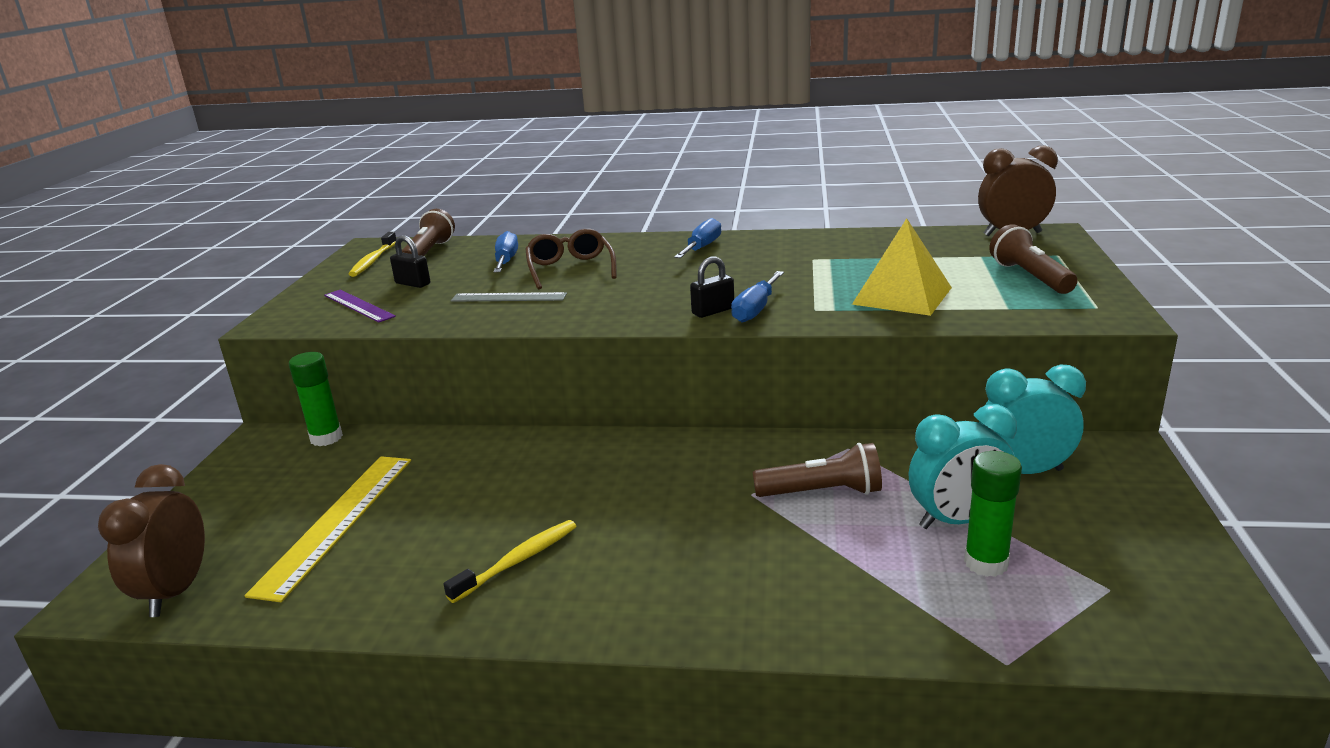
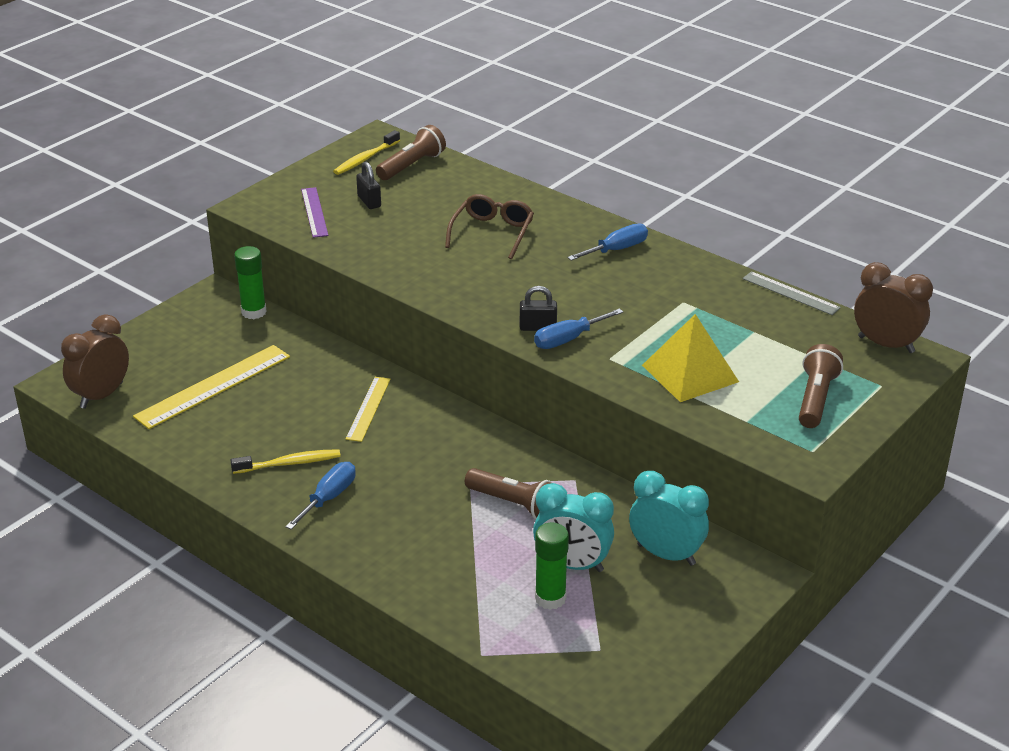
camera: 30 degrees right, 10 degrees up
(506, 261) = (457, 202): blue screwdriver -> blue screwdriver (328, 498)
(508, 297) = (418, 248): grey ruler -> grey ruler (790, 293)
(556, 472) = (368, 408): none -> yellow ruler

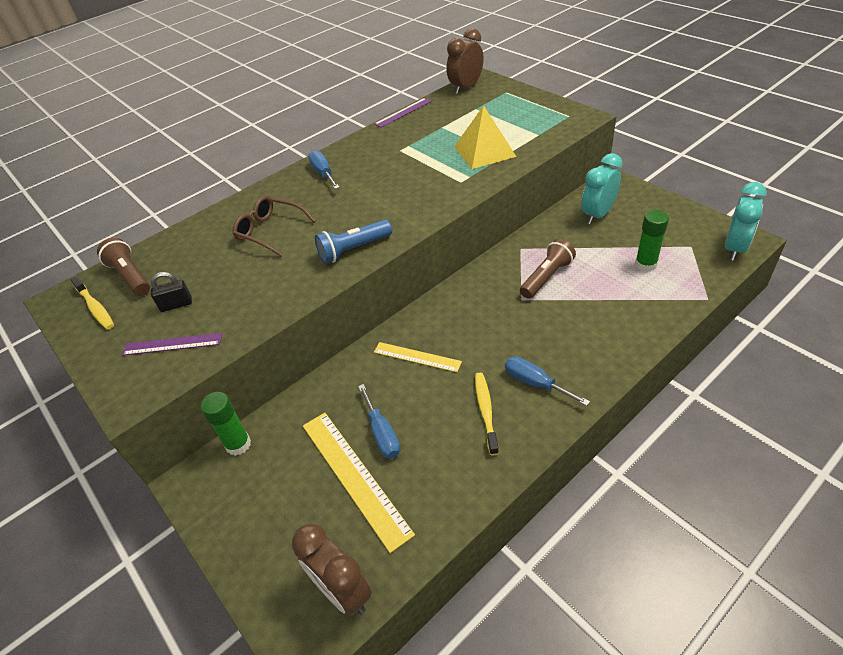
camera: 75 degrees left, 10 degrees up
(460, 293) = (353, 249): none -> blue flashlight
(538, 327) = (414, 211): black padlock -> none
(568, 339) = (433, 198): blue screwdriver -> blue screwdriver (382, 433)
(572, 565) = (610, 253): turquoise clock -> turquoise clock (734, 248)
(790, 293) = (403, 112): grey ruler -> purple ruler
(816, 399) = (517, 111): brown flashlight -> none

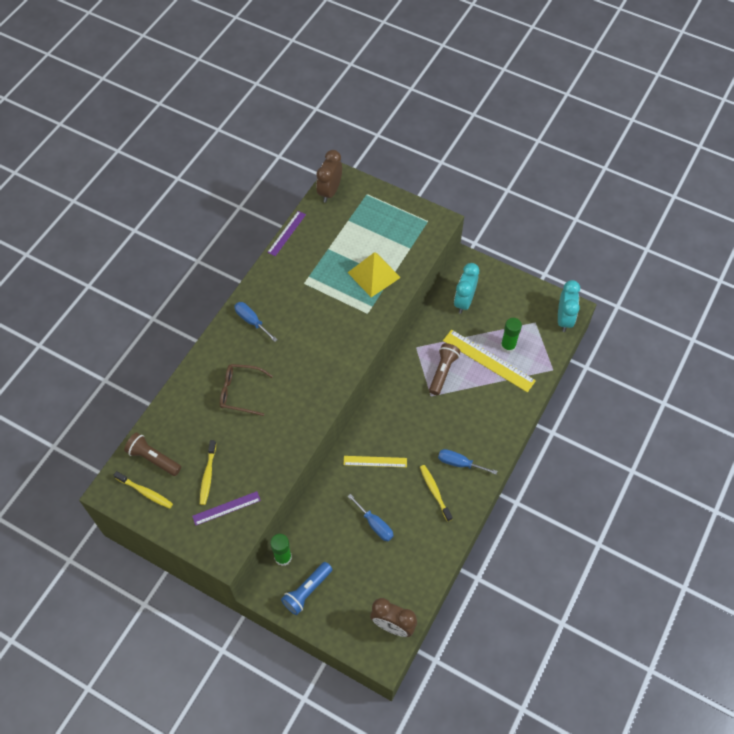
camera: 25 degrees left, 15 degrees up
(176, 305) = (208, 475): black padlock -> yellow toothbrush
(353, 249) = (314, 398): blue flashlight -> blue flashlight (307, 591)
(354, 476) = (369, 558): yellow ruler -> yellow ruler (488, 360)

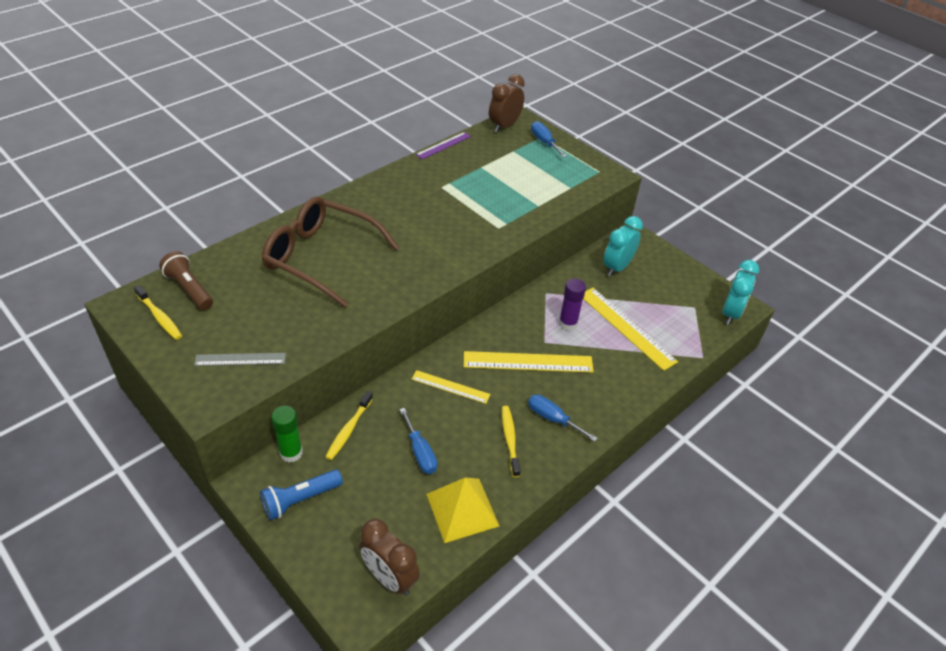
camera: 15 degrees right, 15 degrees down
(208, 475) = (239, 322): yellow toothbrush -> yellow toothbrush (348, 430)
(226, 508) = (240, 359): purple ruler -> grey ruler
(240, 392) = (321, 257): brown glasses -> brown glasses, size x1.80
(252, 321) = (368, 202): blue screwdriver -> blue screwdriver (544, 142)
(374, 275) = (520, 199): yellow pyramid -> yellow pyramid (462, 509)
(424, 419) = (528, 362): none -> yellow ruler
(443, 372) = (568, 323): brown flashlight -> purple glue stick
(508, 346) = (654, 320): green glue stick -> none

